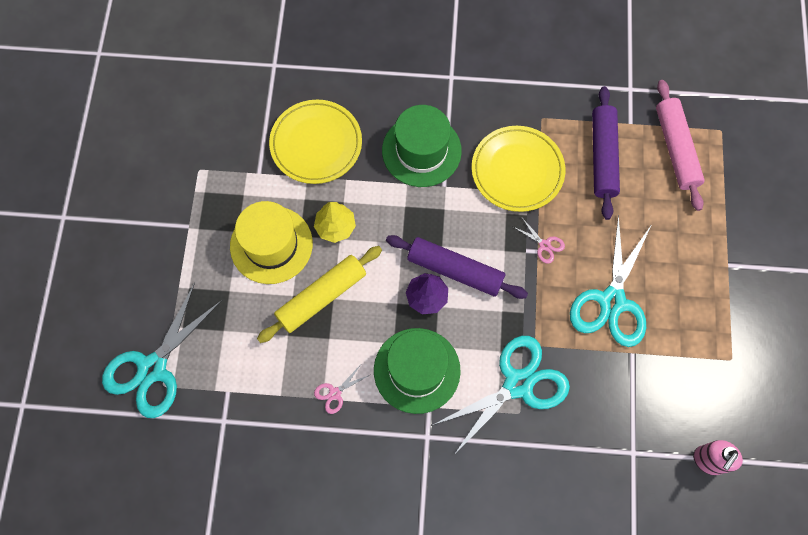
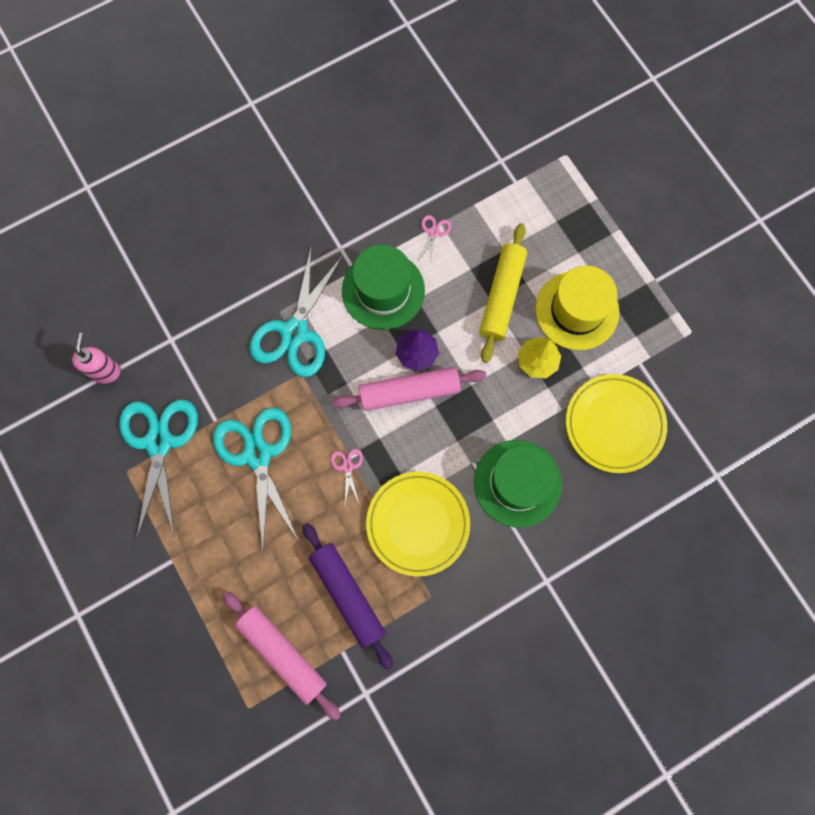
camera: 145 degrees right, 5 degrees up
(153, 368) = (584, 161): turquoise scissors -> turquoise scissors (159, 442)
(455, 270) = (409, 391): purple rolling pin -> pink rolling pin
(544, 245) = (347, 467): pink scissors -> pink scissors turned 75 degrees clockwise

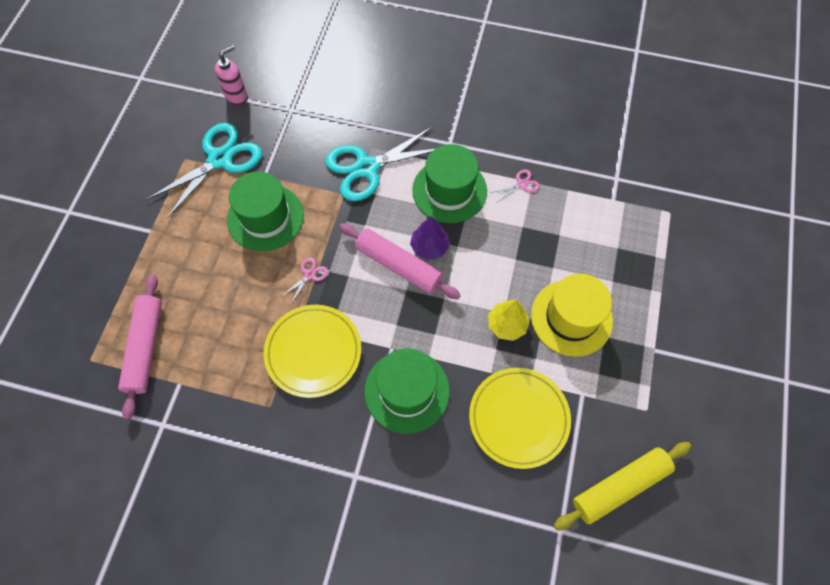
camera: 45 degrees right, 10 degrees down
(257, 455) = (265, 217): turquoise scissors -> green hat
(348, 595) = (222, 352): purple rolling pin -> none
(501, 296) = (526, 262): yellow rolling pin -> yellow rolling pin (619, 486)

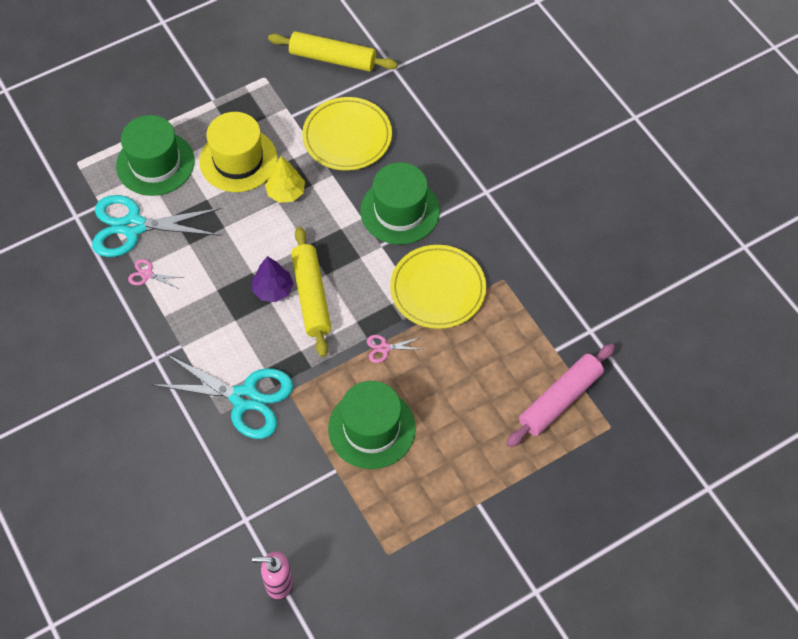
camera: 135 degrees left, 5 degrees down
(220, 159) = (357, 524): turquoise scissors -> turquoise scissors (133, 226)
(399, 265) = (311, 296): pink rolling pin -> yellow rolling pin
(449, 190) = (205, 319): green hat -> green hat (155, 163)

